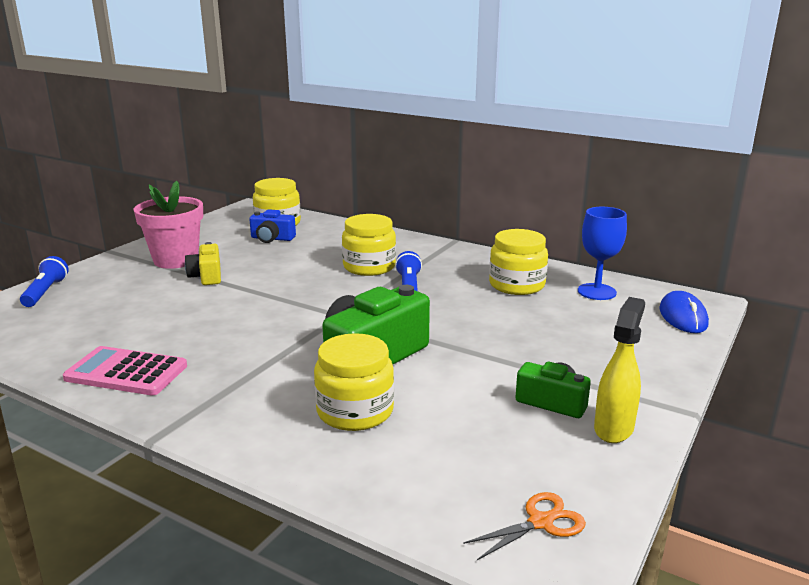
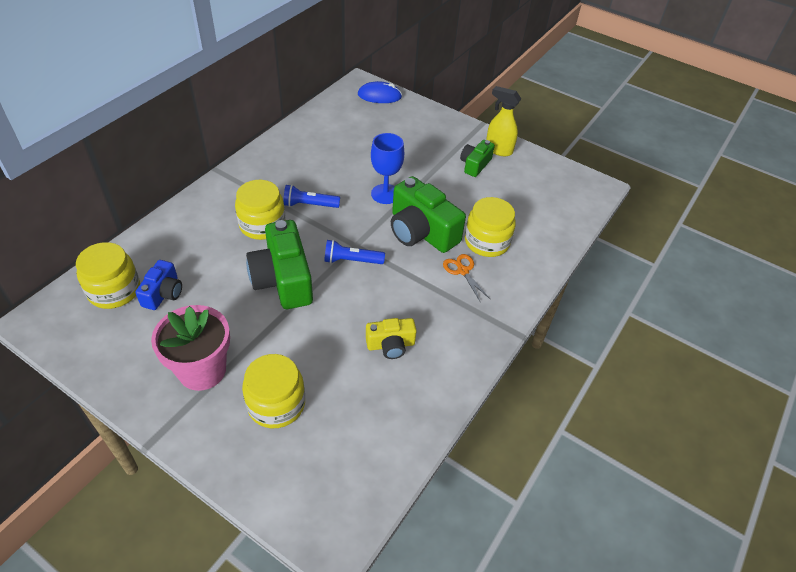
camera: 90 degrees left, 25 degrees up
(45, 292) = (266, 476): blue flashlight -> blue flashlight (351, 260)
(126, 372) = (439, 366): pink calculator -> none
(207, 276) = (255, 338): yellow camera -> yellow camera (390, 345)
(285, 282) = (283, 279): none -> green camera
(517, 285) = (318, 151): yellow jar -> yellow jar (276, 404)
(540, 522) = (571, 187): orange scissors -> orange scissors (463, 271)
(596, 292) = (337, 119): blue goblet -> blue goblet (385, 194)

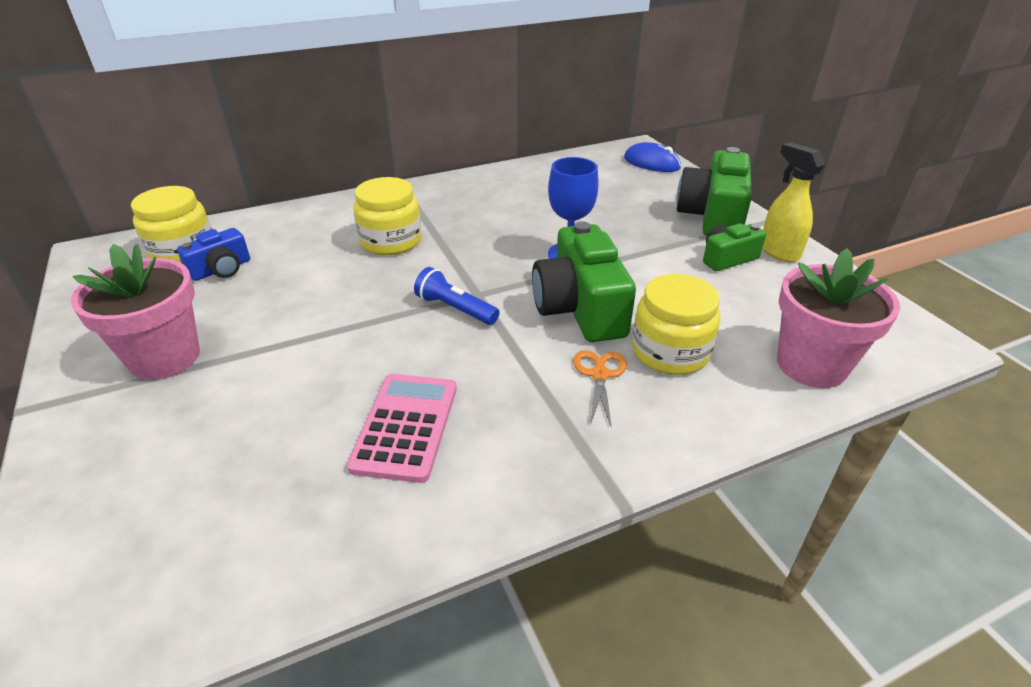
camera: 35 degrees right, 10 degrees down
(276, 404) = (192, 432): yellow jar -> none
(283, 279) = (354, 300): green camera -> green camera (712, 216)
(309, 205) = (463, 238): blue flashlight -> none
(390, 345) = (406, 426): yellow camera -> pink calculator
(555, 222) = (811, 365): none -> pink flower pot

